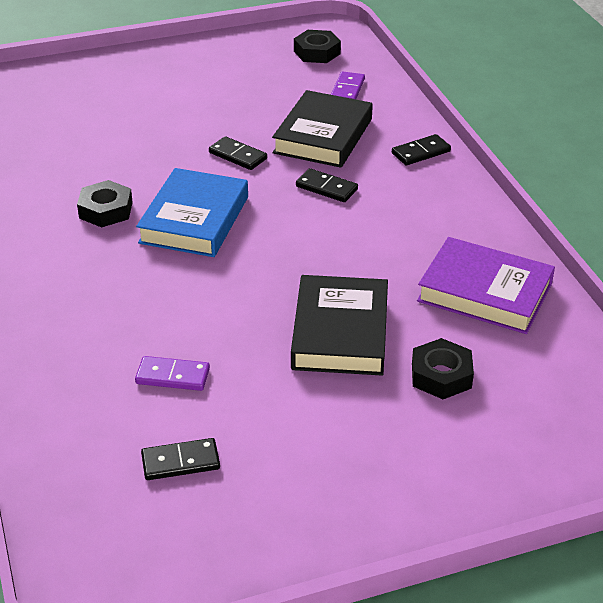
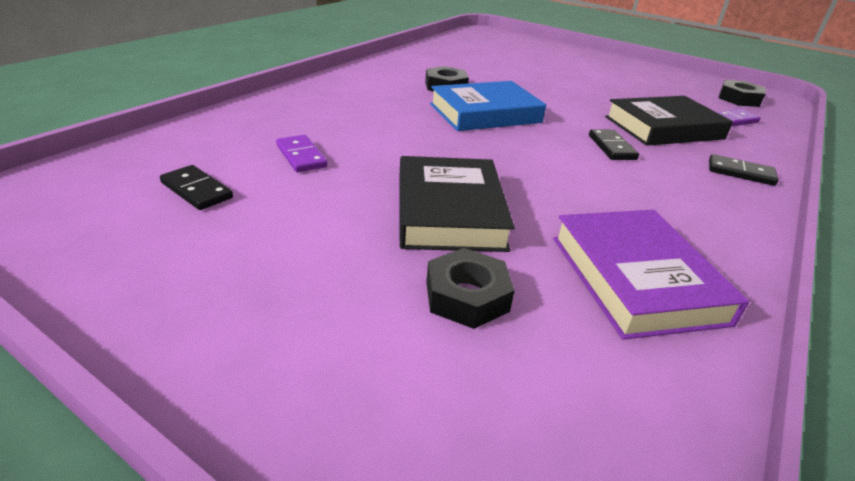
camera: 50 degrees right, 5 degrees down
(237, 156) = (577, 107): black domino -> none
(340, 332) = (449, 211): black book -> black book turned 60 degrees counterclockwise

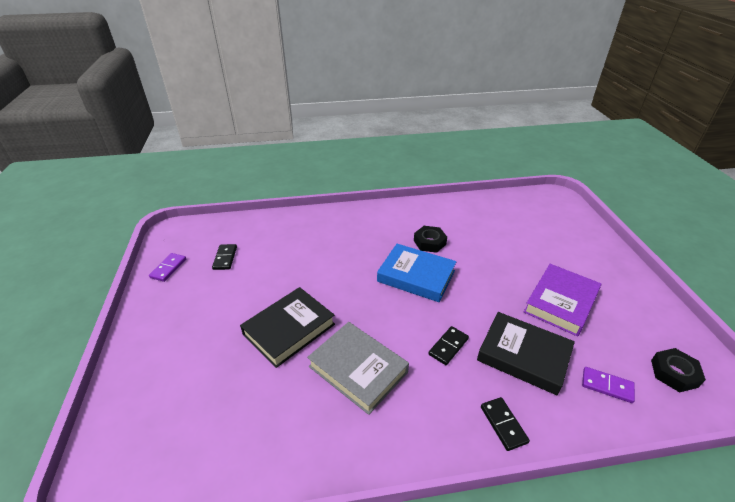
camera: 50 degrees right, 5 degrees up
(301, 156) = (283, 259): purple domino -> purple domino (168, 268)
(467, 296) = (228, 374): black nut -> none
(585, 202) = (358, 369): none -> grey book
(635, 279) = (300, 424): purple book -> purple book (561, 302)

